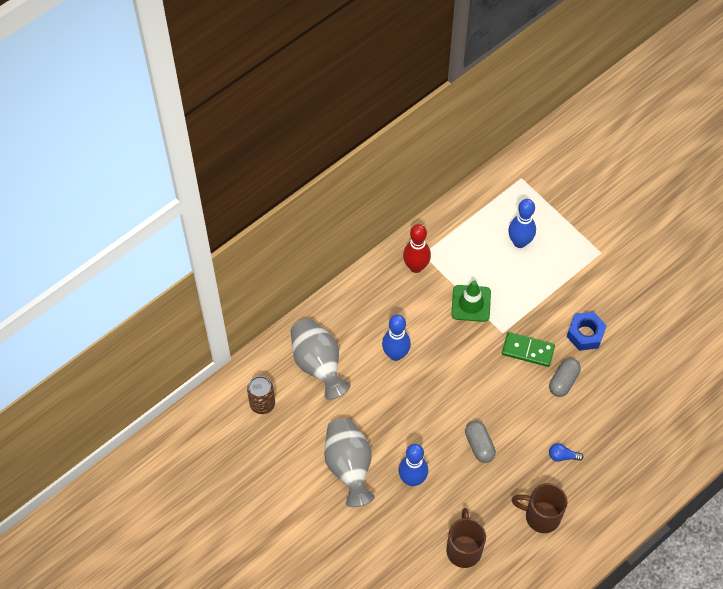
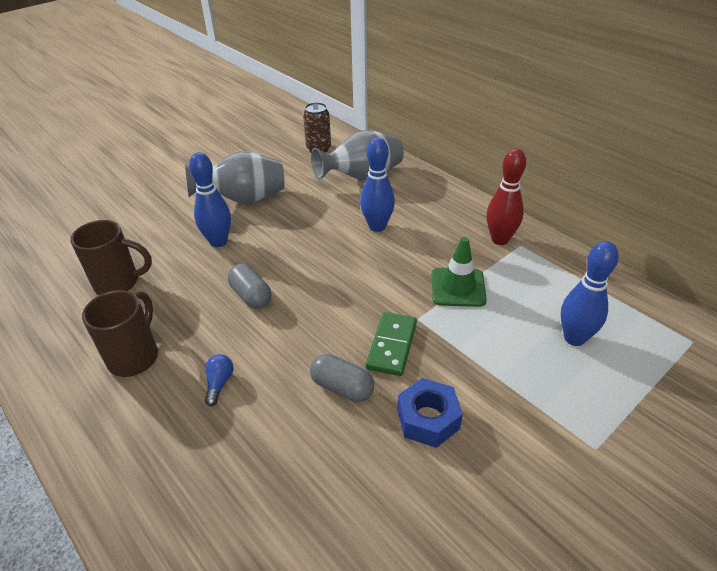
camera: 90 degrees right, 20 degrees down
(479, 445) = (251, 296): grey capsule -> grey capsule turned 75 degrees clockwise

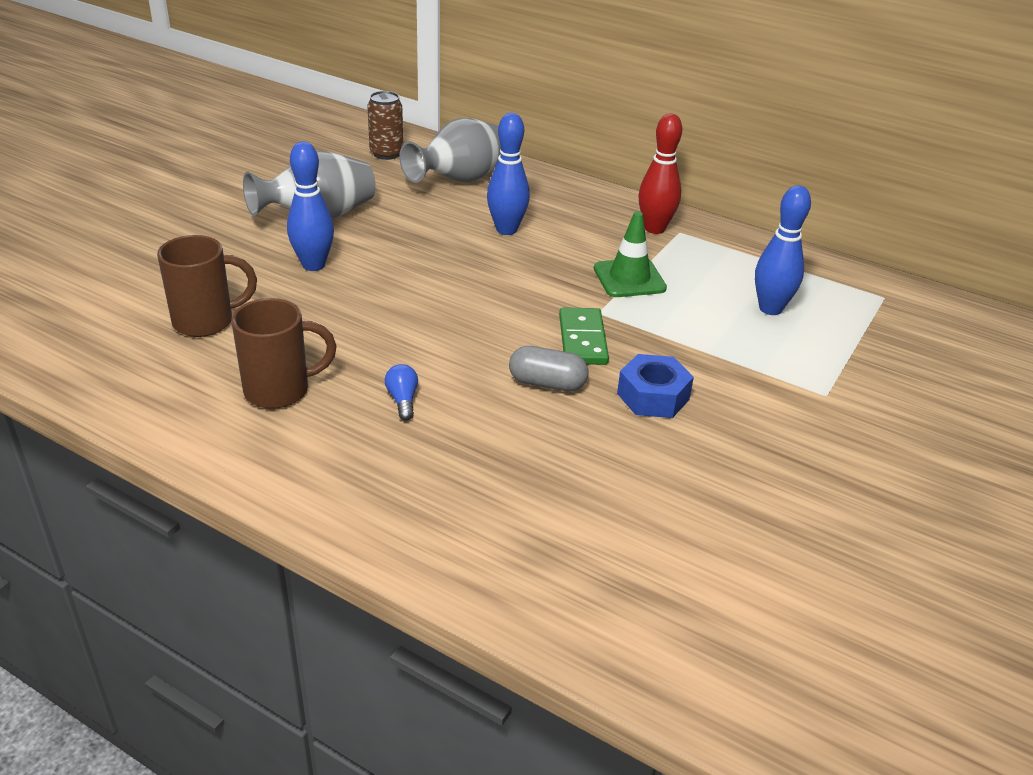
camera: 20 degrees left, 5 degrees down
(134, 356) = (280, 390): brown mug -> brown mug turned 75 degrees clockwise
(251, 296) = (390, 314): grey capsule -> none

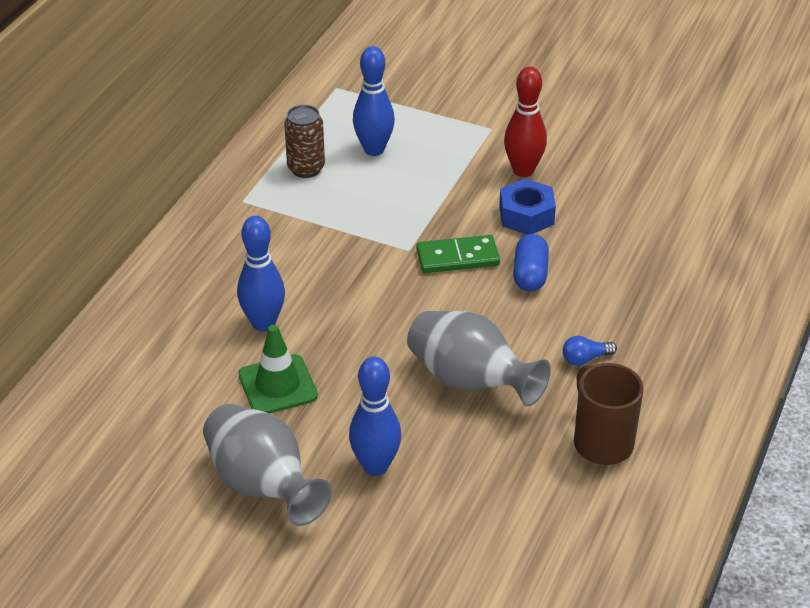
camera: 95 degrees left, 5 degrees up
(206, 321) = (510, 527): brown mug -> none
(386, 153) = (76, 454): brown can -> brown can (306, 168)
(460, 180) = (146, 374): grey vase -> grey vase (470, 381)
(547, 383) = (530, 275): grey capsule -> blue capsule
(629, 278) = (344, 232): green traffic cone -> green traffic cone (277, 385)
(654, 228) = (239, 217): red bowling pin -> red bowling pin (523, 170)

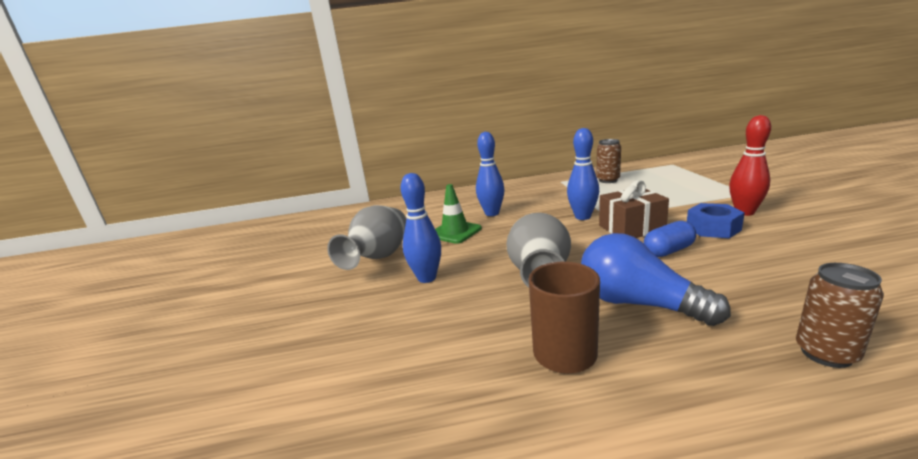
camera: 60 degrees right, 20 degrees down
(374, 149) = (655, 183): blue bowling pin -> blue bowling pin (582, 217)
(457, 258) = (631, 228): green domino -> brown gift
(585, 359) = (638, 303): blue light bulb -> blue light bulb, size x2.46
(722, 325) = (826, 353): none -> brown can

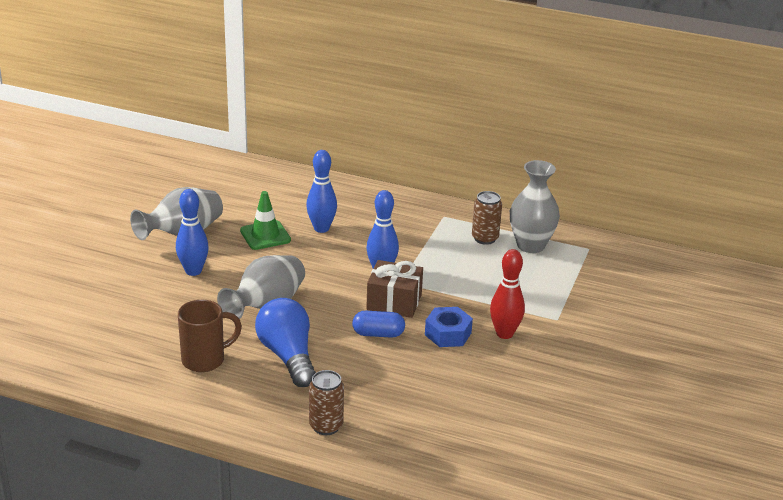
camera: 25 degrees right, 10 degrees up
(640, 173) = (530, 245): none -> grey vase

